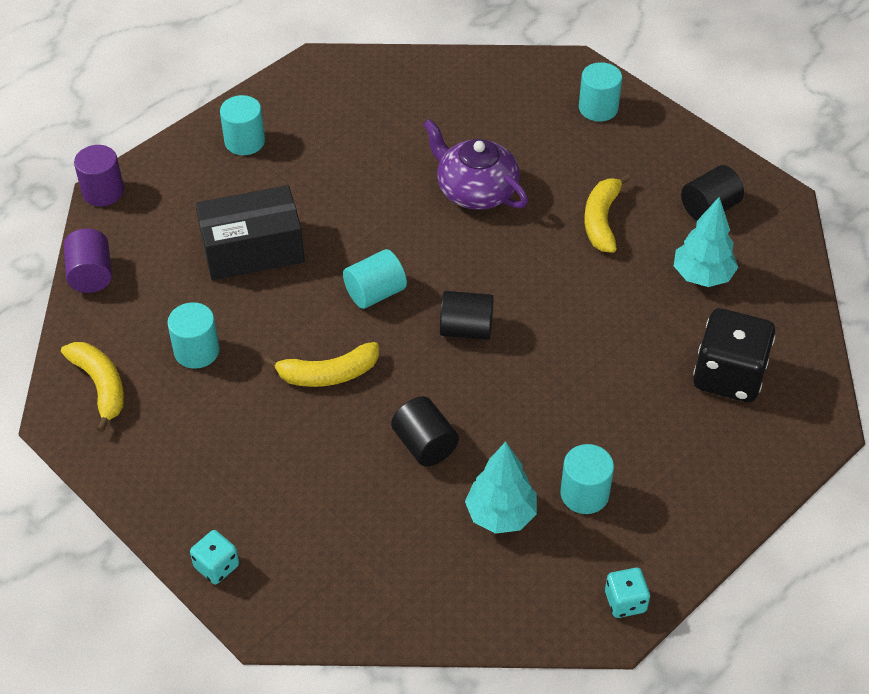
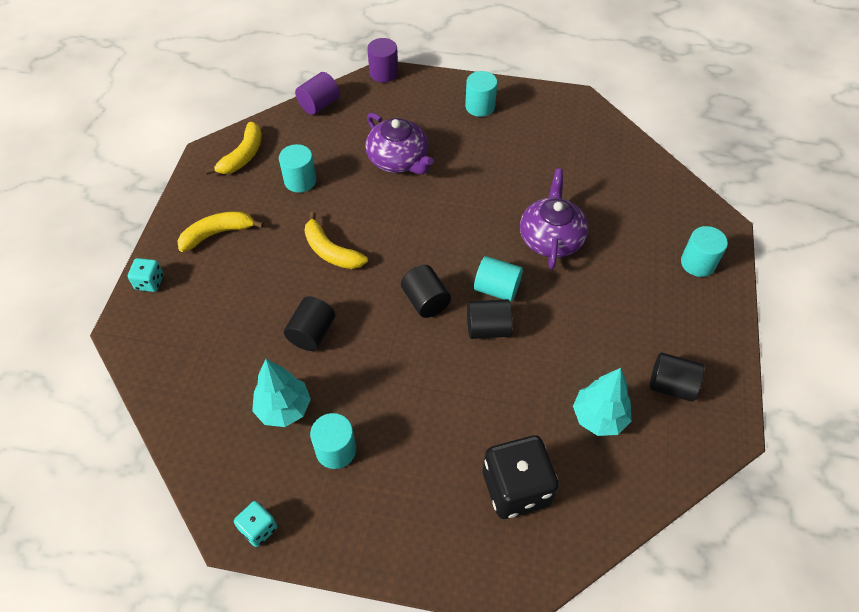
camera: 55 degrees right, 5 degrees up
(252, 249) = (398, 160): black box -> purple teapot
(375, 293) = (415, 237): turquoise cylinder -> turquoise cylinder (497, 289)
(541, 299) = (488, 328): none -> black cylinder
(601, 220) = (593, 324): yellow banana -> yellow banana (217, 233)

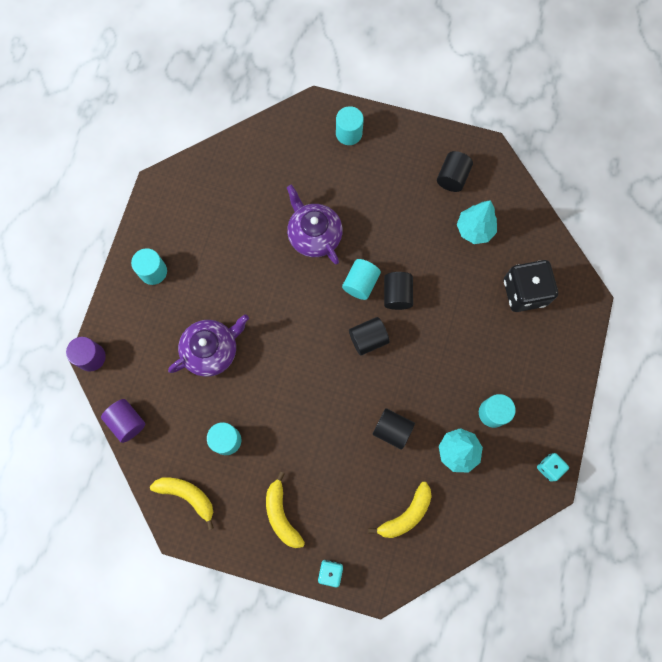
camera: 85 degrees left, 20 degrees up
(331, 251) = (311, 413): yellow banana -> yellow banana (406, 514)
(551, 238) = (314, 235): purple teapot -> purple teapot turned 45 degrees clockwise

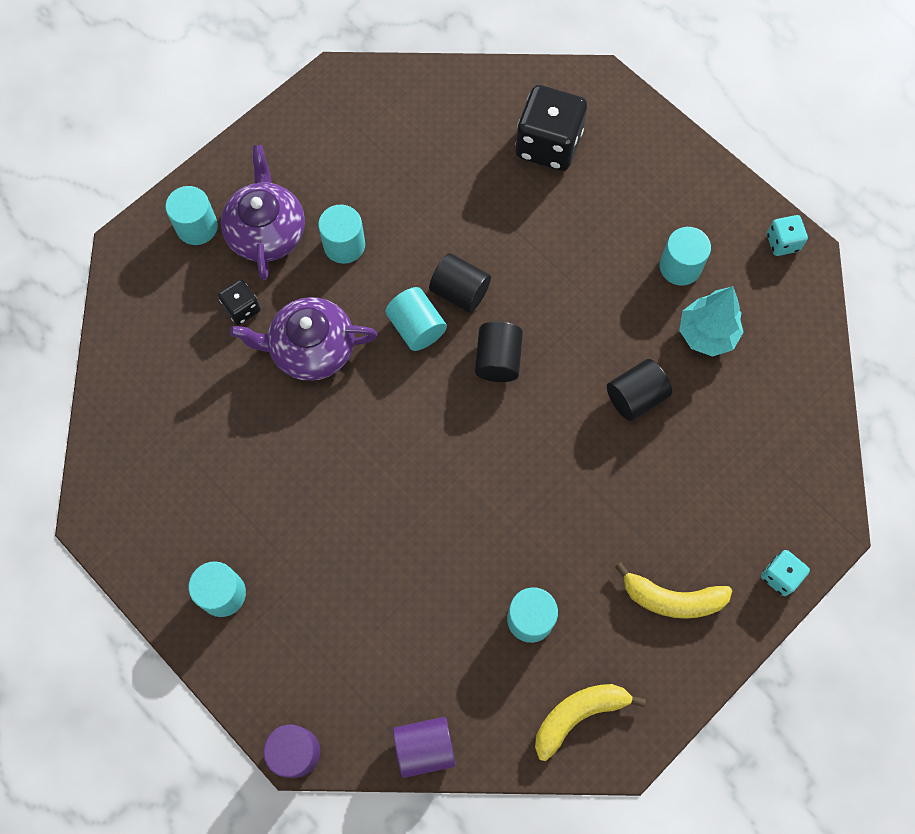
camera: 60 degrees left, 5 degrees down
(211, 350) = (390, 572): purple teapot -> purple teapot (267, 231)
(315, 185) = (242, 308): none -> black dice
(386, 216) = (344, 245): none -> turquoise cylinder
(406, 514) = (753, 440): yellow banana -> none
(452, 177) = (344, 139): black cylinder -> none
(474, 229) = (431, 154): turquoise tree -> none

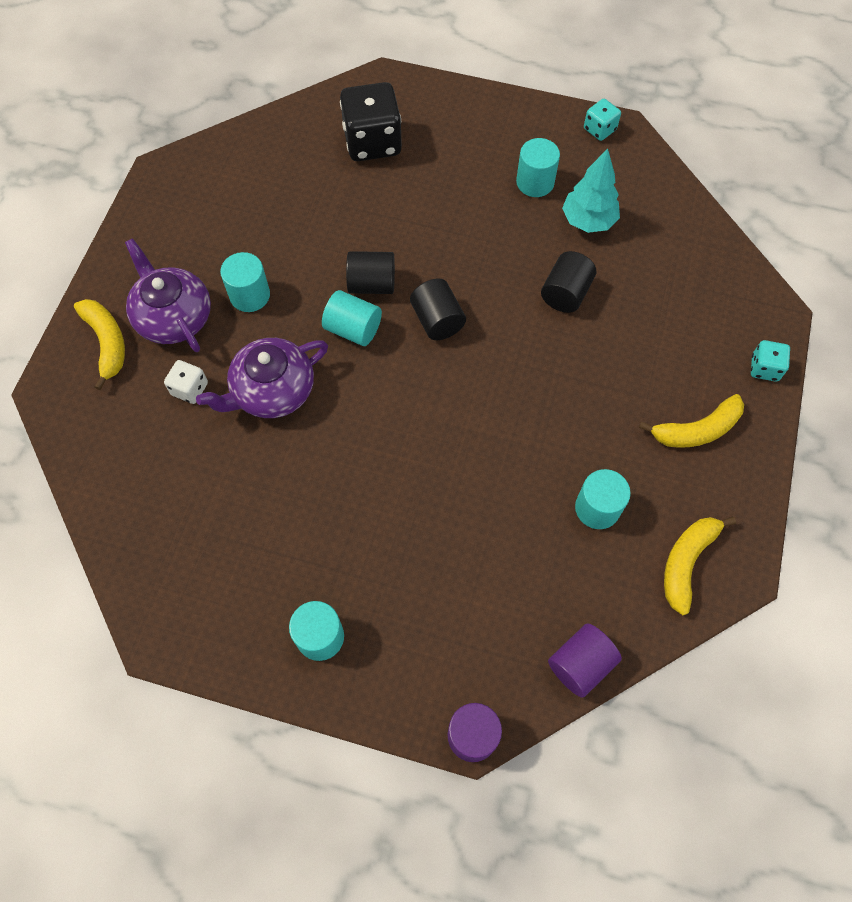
camera: 30 degrees left, 5 degrees down
(197, 227) = (107, 343): turquoise cylinder -> yellow banana
(242, 308) = (190, 389): black dice -> white dice

